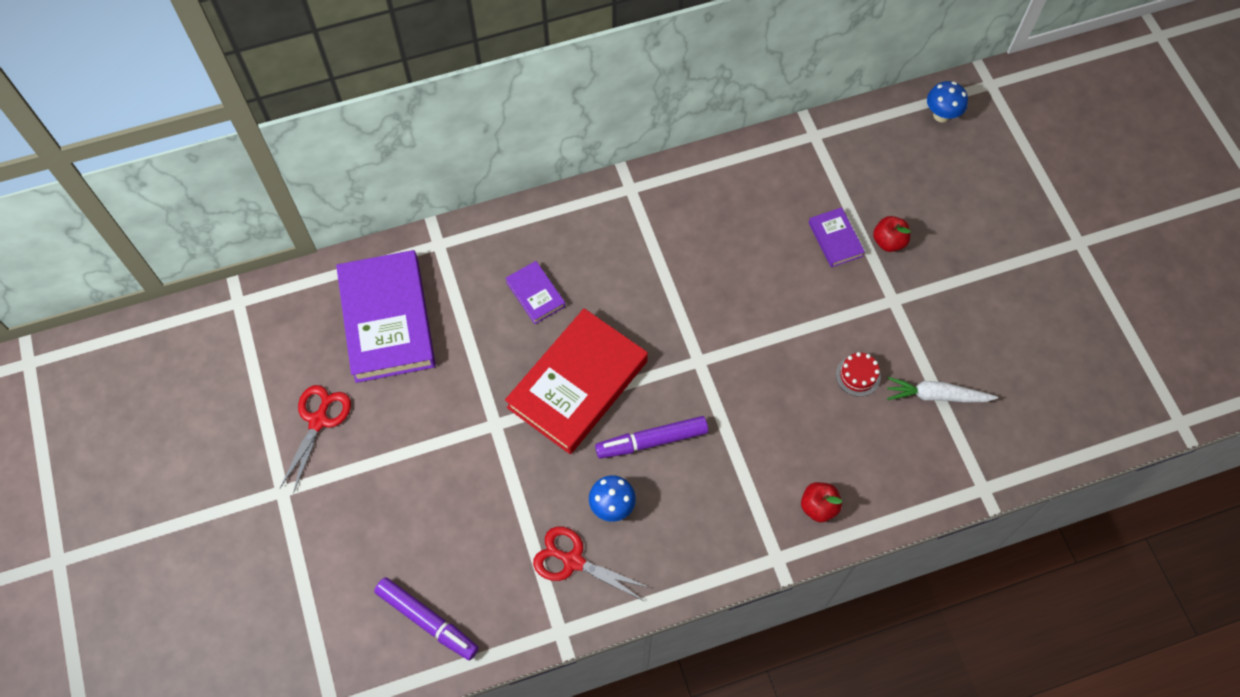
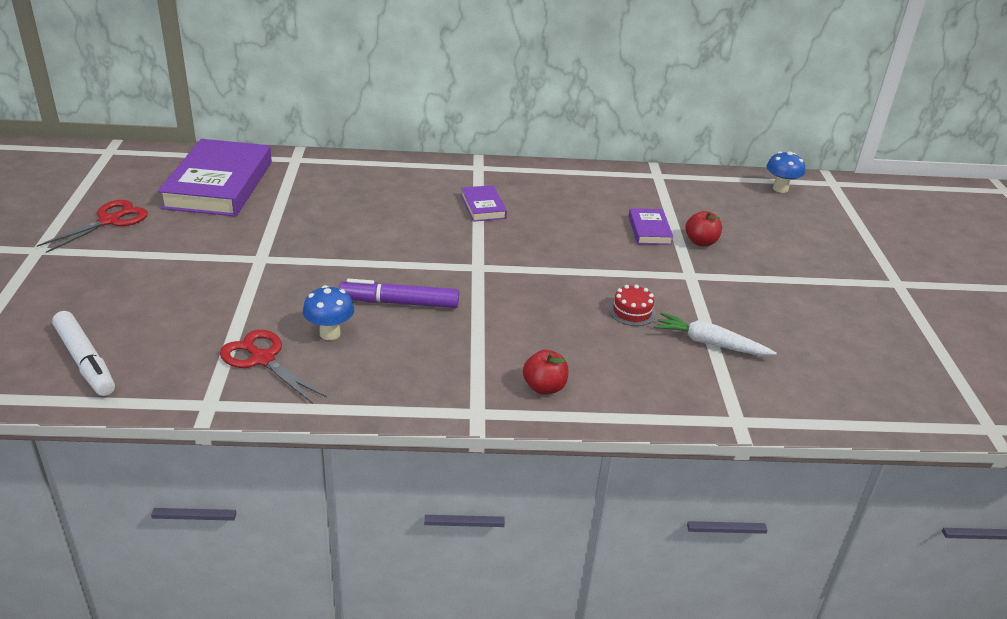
camera: 15 degrees right, 30 degrees down
(427, 621) = (85, 361): purple marker -> white marker
(535, 294) = (356, 200): purple book -> purple book (483, 207)
(577, 384) = (354, 254): red book -> none

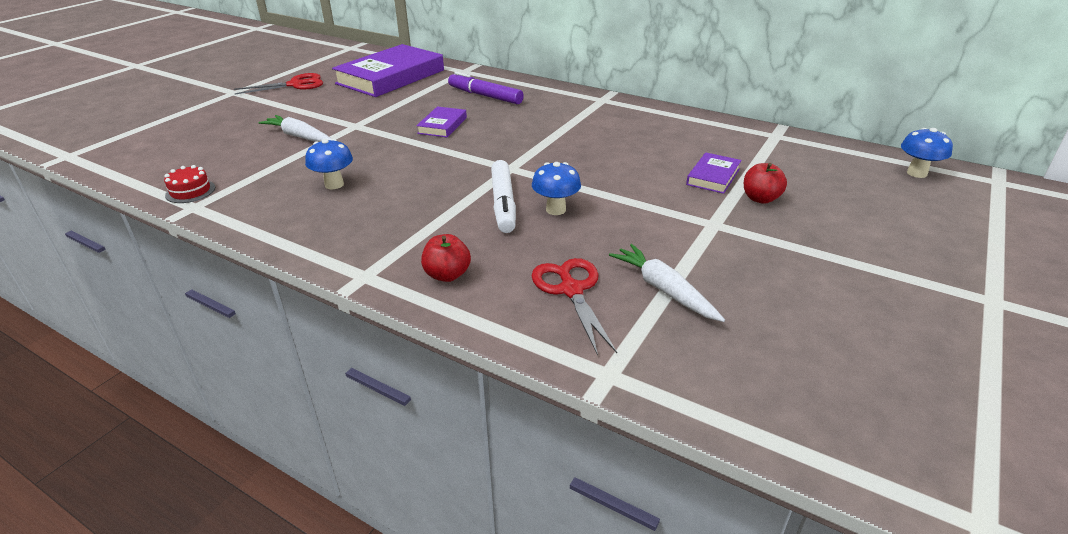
camera: 35 degrees right, 0 degrees up
(85, 361) = (166, 159): white marker -> white marker (503, 203)
(212, 289) = (299, 136): none -> white carrot
(262, 359) = (267, 188): red scissors -> red scissors (571, 290)
(399, 303) = (413, 177): purple marker -> purple marker (485, 96)
(483, 207) = (571, 127): purple book -> purple book (442, 125)
(562, 298) = (556, 210): none -> blue mushroom
(632, 311) = (611, 238): red cake -> red cake (190, 191)

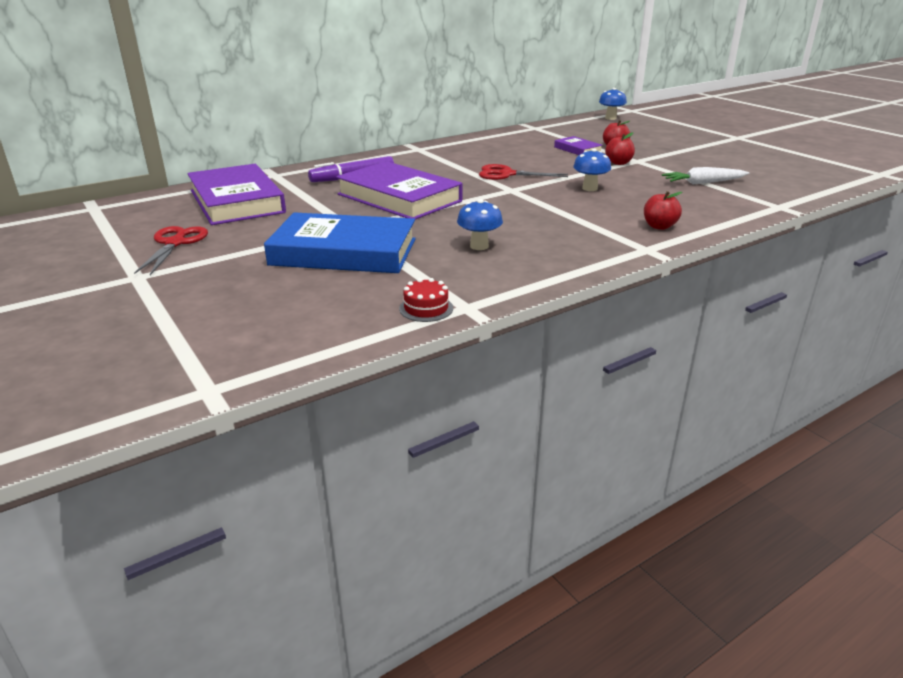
camera: 65 degrees left, 5 degrees down
(299, 136) = (344, 252): white carrot -> blue book
(442, 125) = (399, 198): purple book -> purple book, size x2.18
(503, 203) = (568, 199): white marker -> none
(571, 290) = (694, 200): red scissors -> red scissors (507, 174)
(686, 212) = (618, 163): none -> red apple

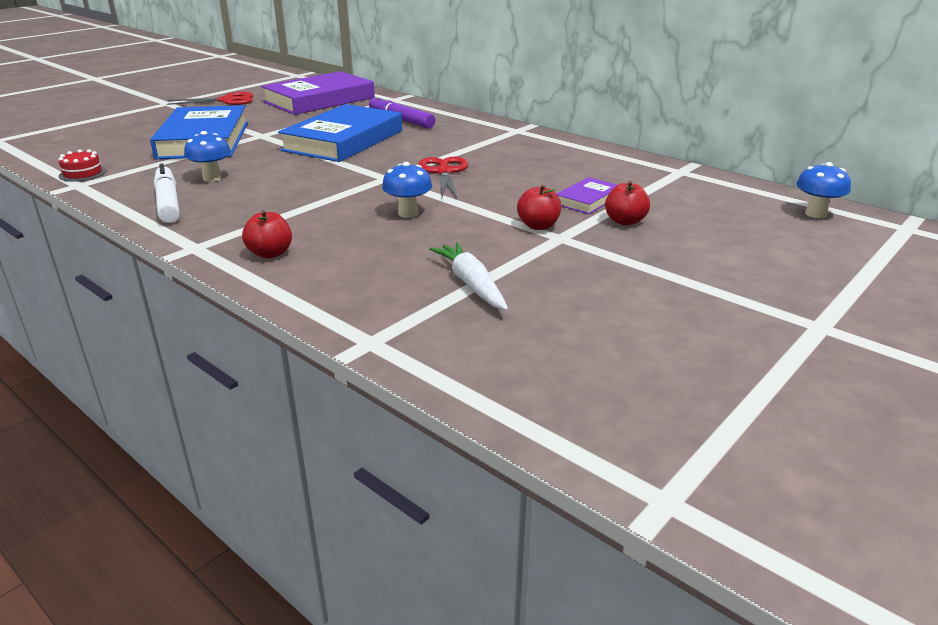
camera: 75 degrees right, 0 degrees up
(399, 198) = (343, 140): purple book -> blue book
(540, 262) = (168, 202): none -> white marker

